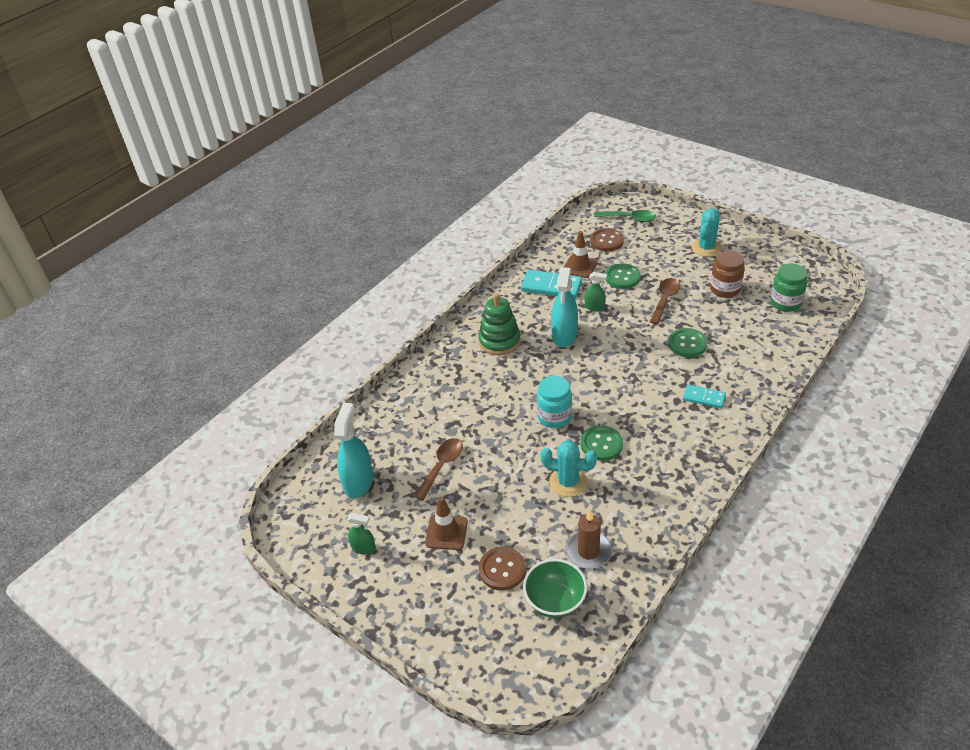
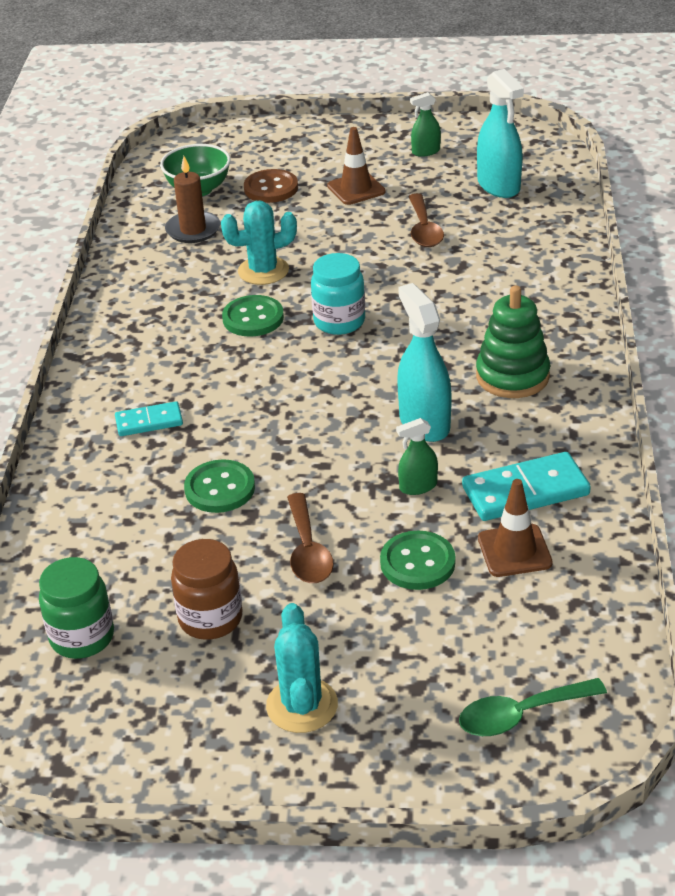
camera: 145 degrees right, 5 degrees down
(606, 241) = (517, 631): brown button -> none

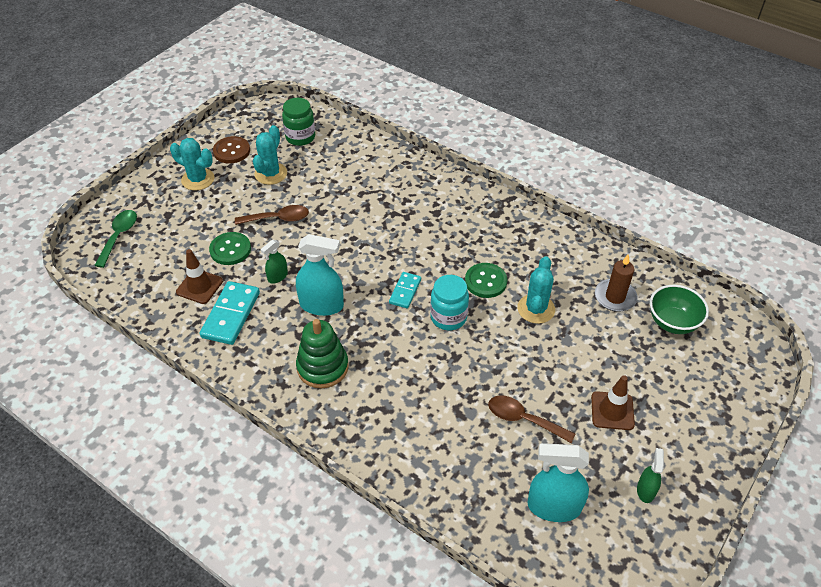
camera: 120 degrees right, 10 degrees up
(149, 422) = (425, 205): turquoise domino -> turquoise domino (405, 291)
(210, 619) = (271, 174): brown jar -> turquoise cactus
(220, 488) = (349, 208): green button -> none
(271, 188) = (647, 362): brown button -> brown button (231, 151)
(307, 550) = (278, 219): brown spoon -> brown spoon turned 150 degrees clockwise
(418, 486) = (277, 276): green spray bottle -> green spray bottle turned 150 degrees counterclockwise

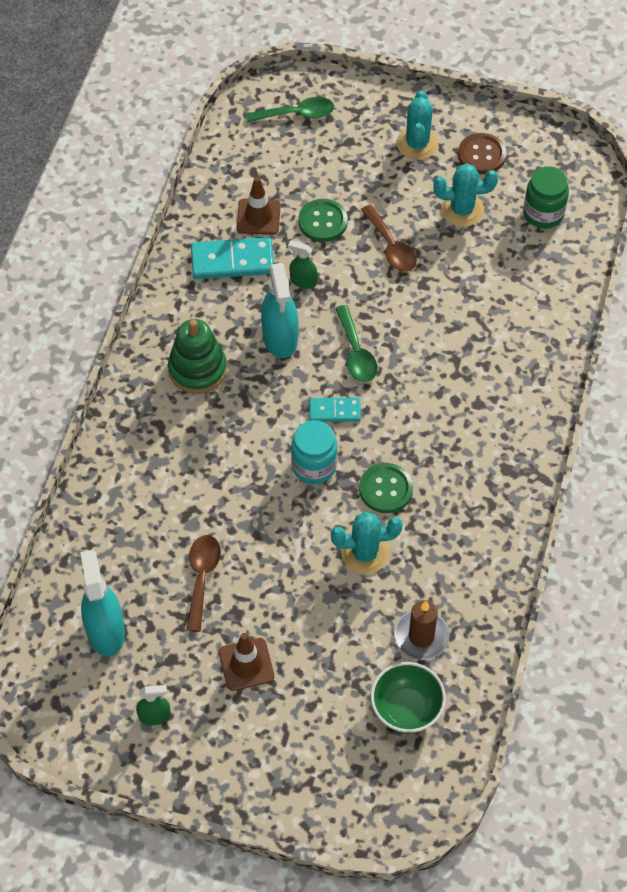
camera: 70 degrees right, 10 degrees up
(359, 264) = (356, 352): none -> green spoon

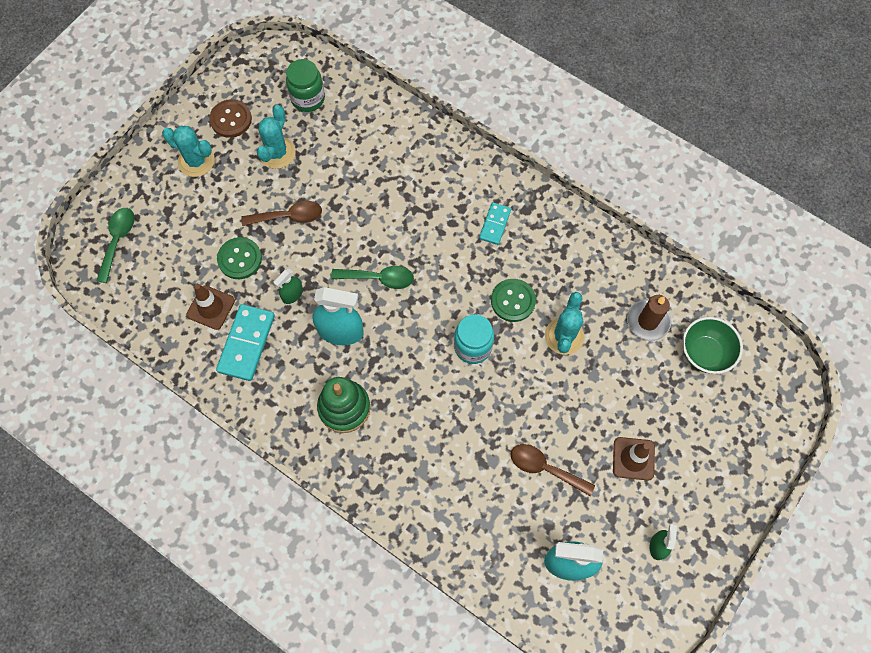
camera: 70 degrees left, 10 degrees up
(334, 411) = (427, 313): turquoise domino -> turquoise domino (494, 224)

